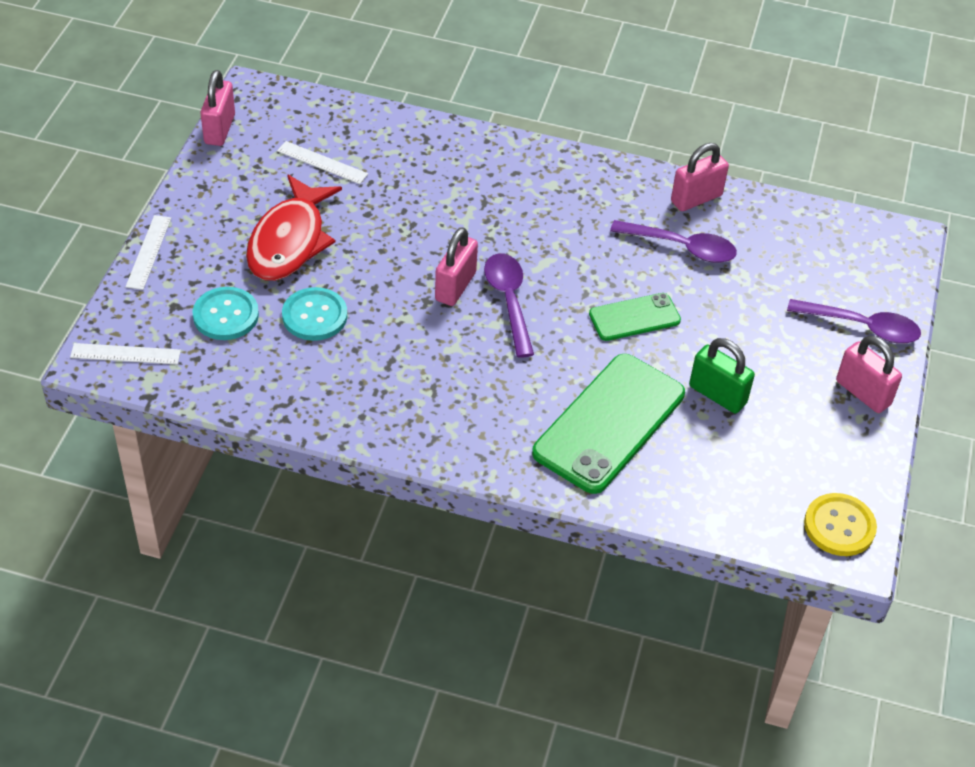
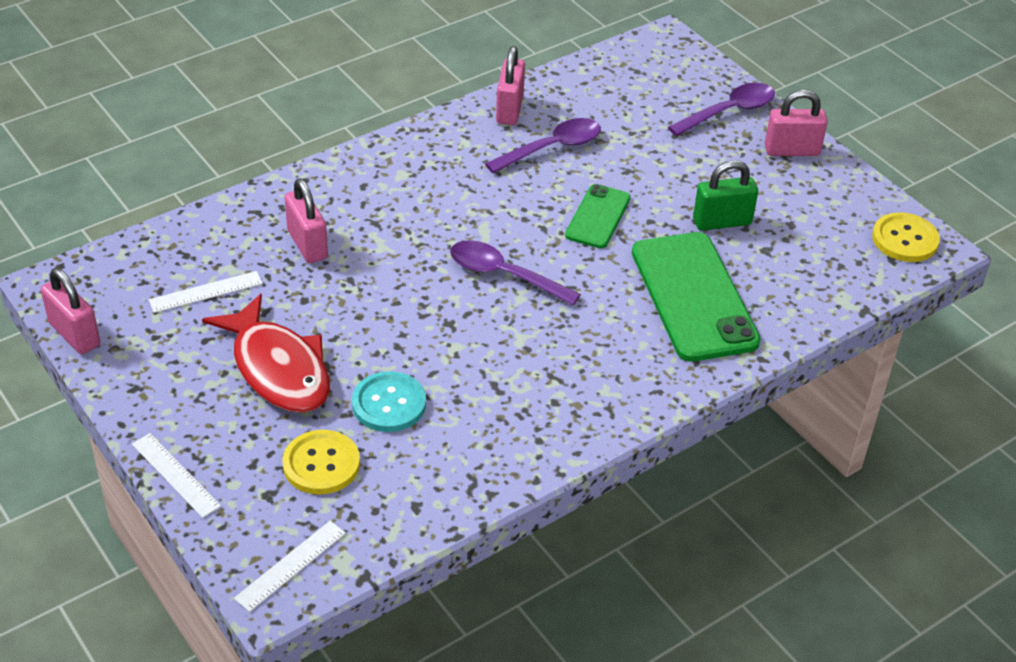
camera: 50 degrees left, 5 degrees down
(226, 315) = (321, 464): turquoise button -> yellow button
(455, 286) = (452, 296): pink padlock -> pink padlock (307, 244)

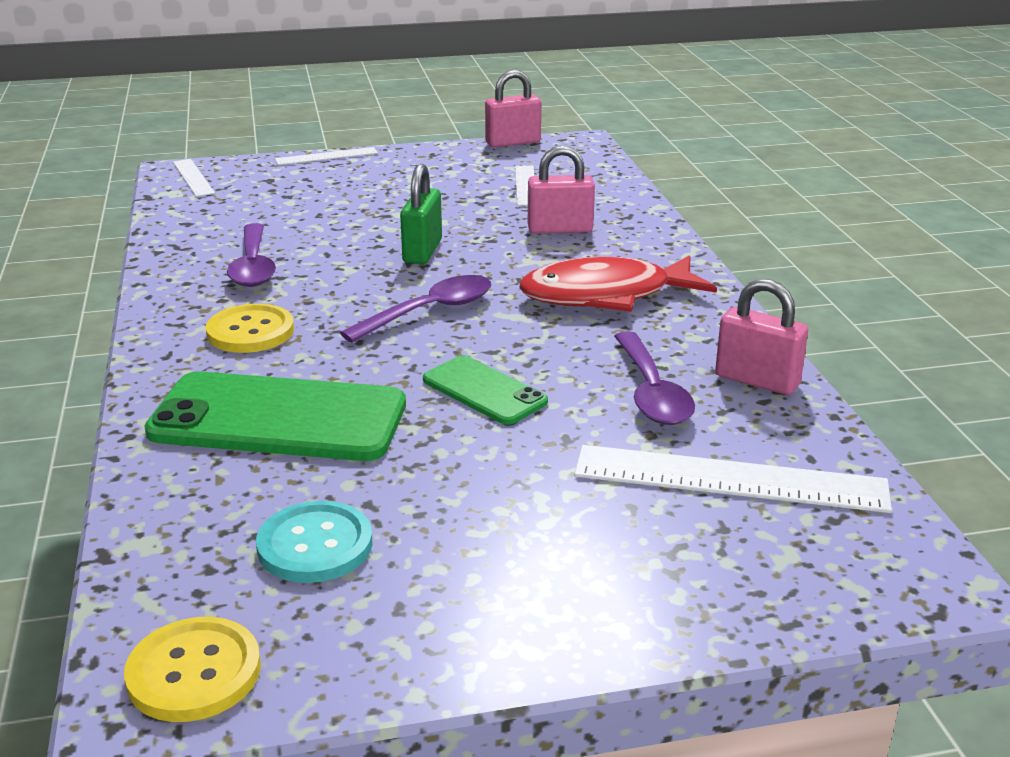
camera: 115 degrees right, 15 degrees down
(278, 368) = (401, 198): red fish -> red fish (606, 295)
(321, 464) = (275, 198): yellow button -> yellow button (250, 331)
(389, 404) = (310, 230): turquoise button -> turquoise button (315, 545)
(626, 106) = (730, 479): none -> white ruler
(722, 222) = (397, 486): green padlock -> green padlock (422, 251)
(729, 111) = (672, 587): purple spoon -> purple spoon (253, 266)
(792, 150) = (521, 624): pink padlock -> none

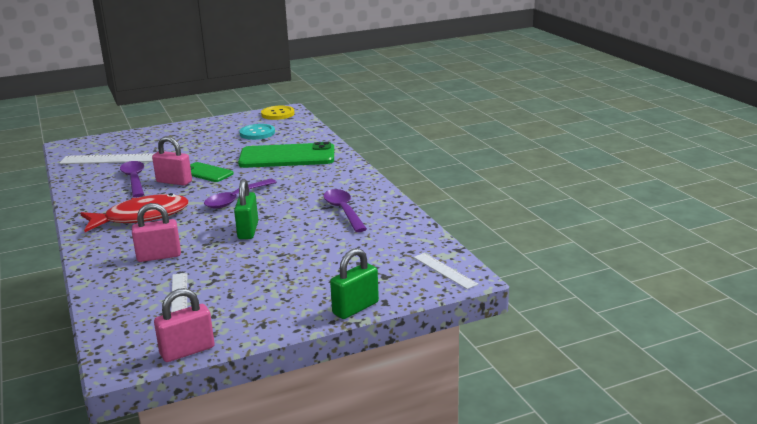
camera: 170 degrees right, 5 degrees down
(250, 331) = (320, 182): yellow button -> none
(326, 156) = (355, 308): white ruler -> green padlock
(757, 380) = (85, 188): pink padlock -> pink padlock (174, 182)

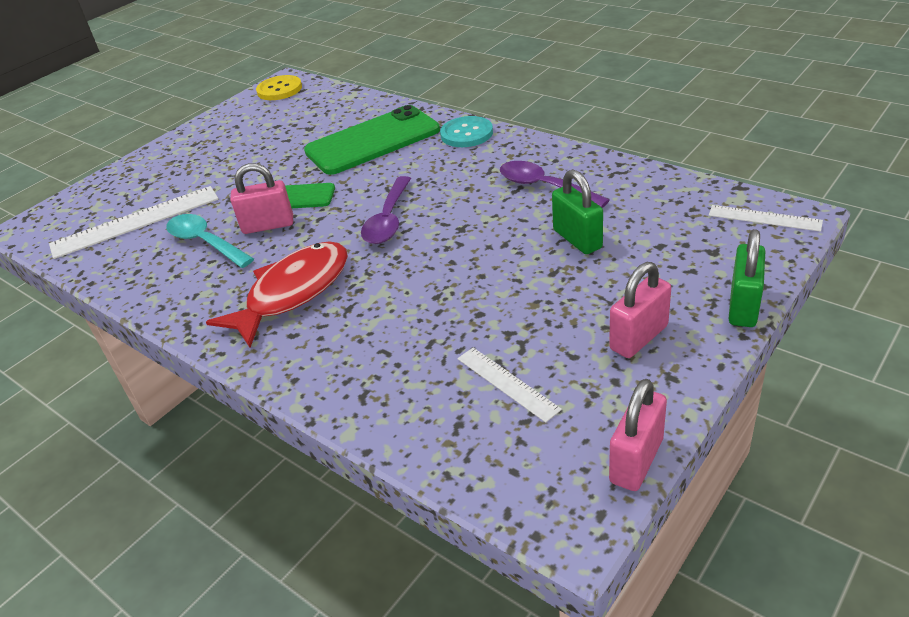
camera: 25 degrees left, 15 degrees up
(134, 179) = (205, 242): purple spoon -> turquoise spoon
(159, 256) = (400, 339): pink padlock -> pink padlock (638, 337)
(248, 231) = (466, 256): green padlock -> green padlock (577, 239)
(257, 133) = (288, 122): turquoise button -> turquoise button (466, 134)

